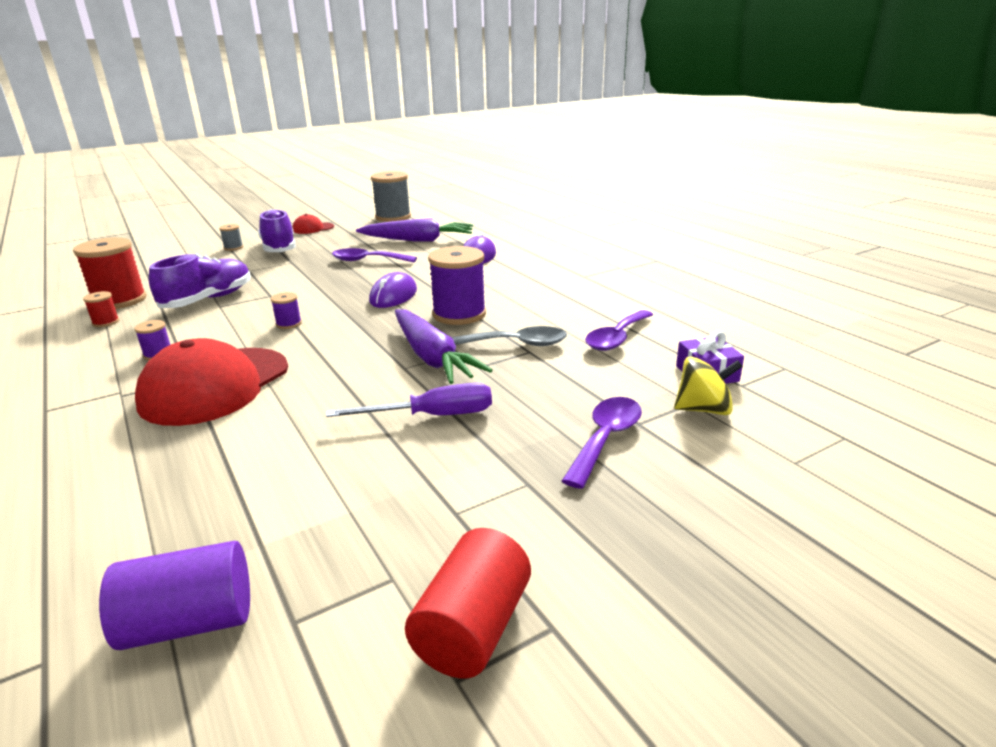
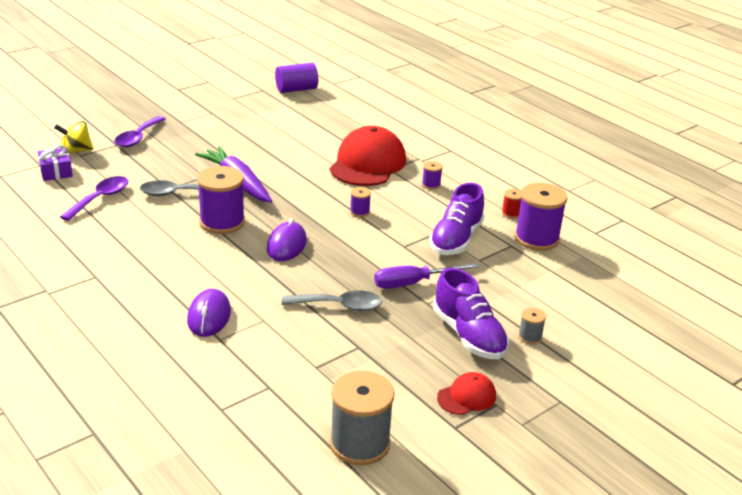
camera: 170 degrees right, 5 degrees up
(119, 300) = (536, 238): red spool -> purple spool
(367, 260) = (339, 306): purple spoon -> grey spoon
(418, 240) = (293, 357): purple carrot -> none
(432, 416) = (229, 147): purple screwdriver -> purple screwdriver (413, 283)
(472, 628) = (204, 89): red cylinder -> none

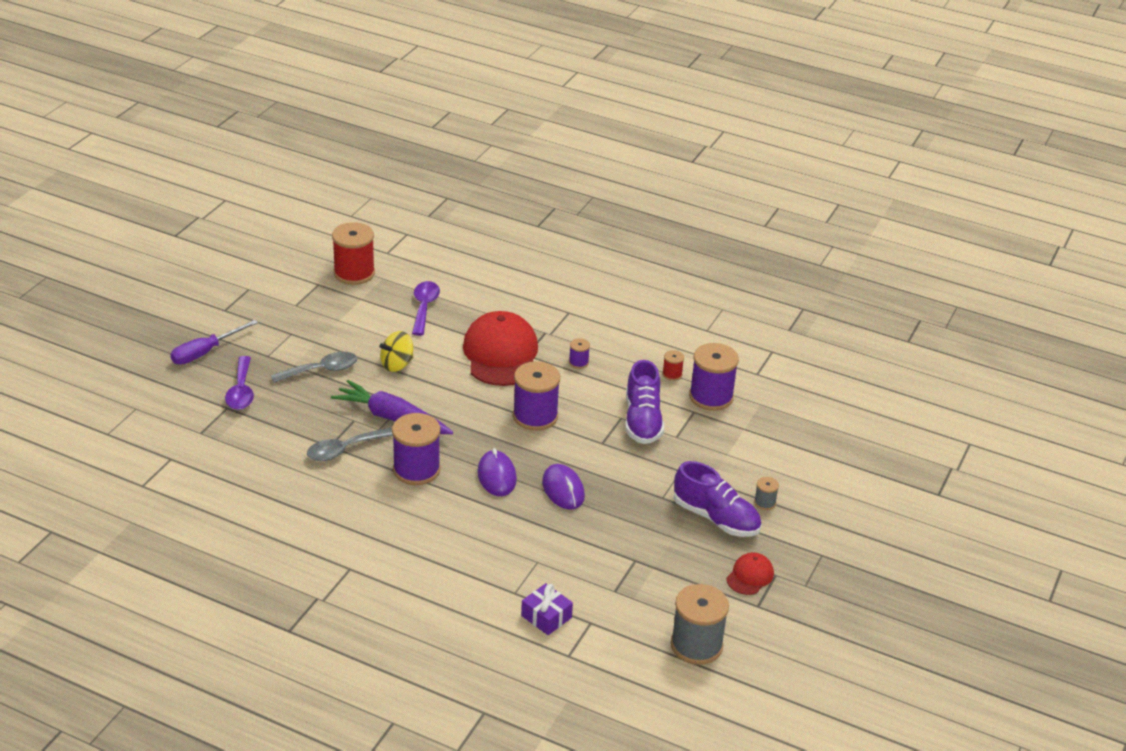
camera: 25 degrees left, 5 degrees up
(56, 172) = (196, 462): purple gift -> purple gift (546, 617)
(76, 151) = (191, 429): yellow spinning top -> yellow spinning top (397, 364)
(100, 198) = (273, 480): purple spoon -> purple spoon (424, 307)
(209, 316) = (487, 574): purple mouse -> purple mouse (563, 489)
(296, 89) = (354, 273): purple cylinder -> red spool
(339, 306) = (591, 525): grey spoon -> grey spoon (321, 370)
(359, 212) = (535, 416): purple spool -> purple spool, size x2.17
(413, 283) = (637, 480): purple screwdriver -> purple screwdriver (205, 352)

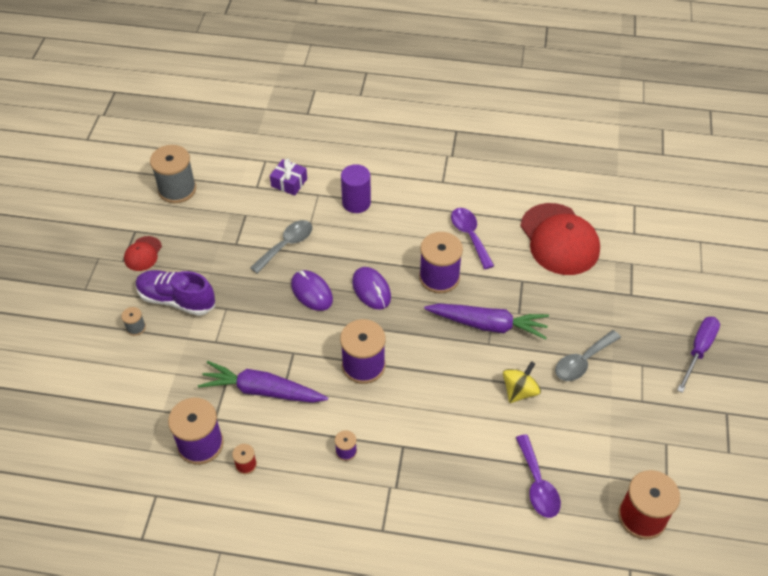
camera: 165 degrees right, 15 degrees up
(241, 391) = (633, 315): purple spoon -> purple spoon (470, 236)
(344, 450) = (508, 279): grey spoon -> grey spoon (286, 245)
(471, 570) = (356, 202): none -> purple cylinder
(501, 354) = (427, 438): red cap -> red cap (559, 239)
(642, 421) = (262, 390): purple shoe -> purple carrot

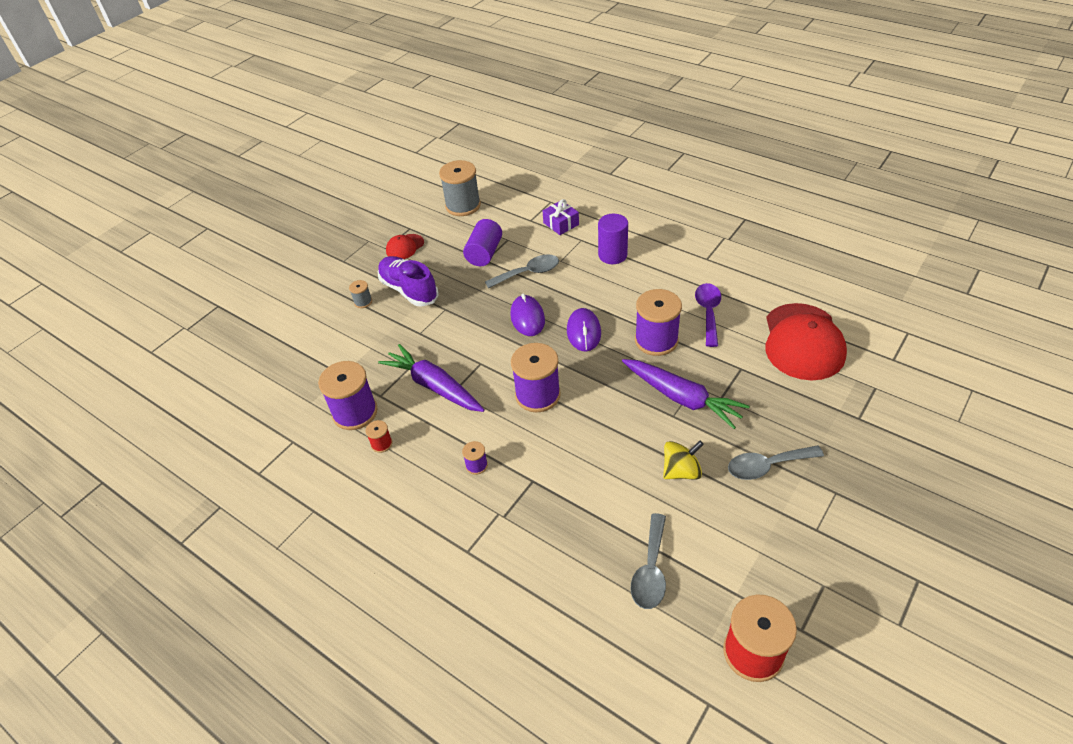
camera: 30 degrees right, 5 degrees down
(231, 237) = (484, 253): none -> purple cylinder
(537, 484) = (650, 570): purple spoon -> grey spoon
(698, 350) = (914, 501): purple screwdriver -> none

